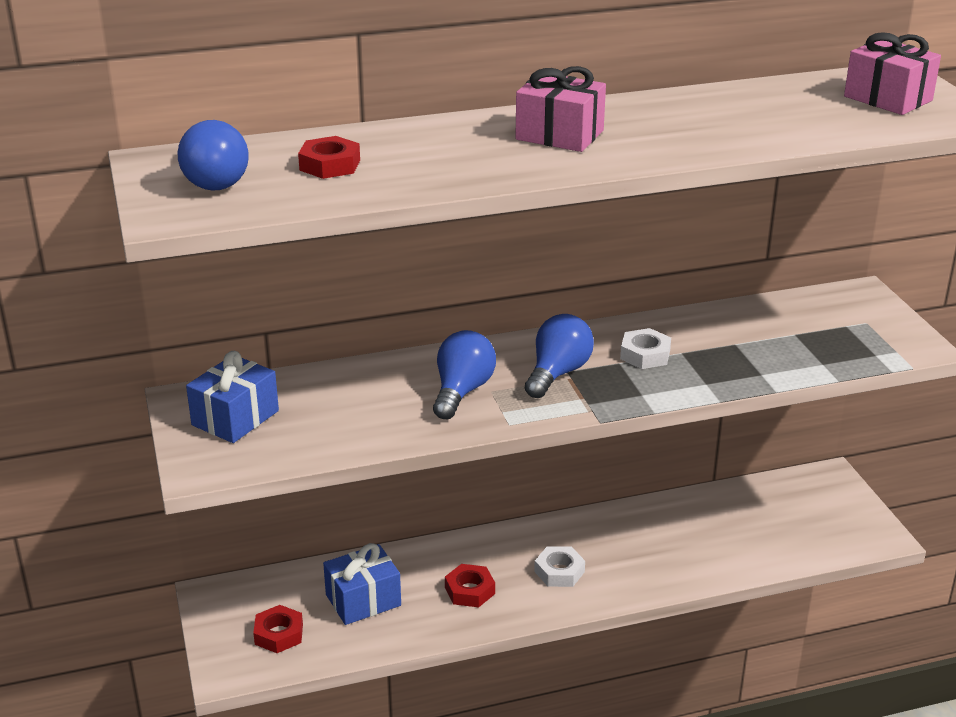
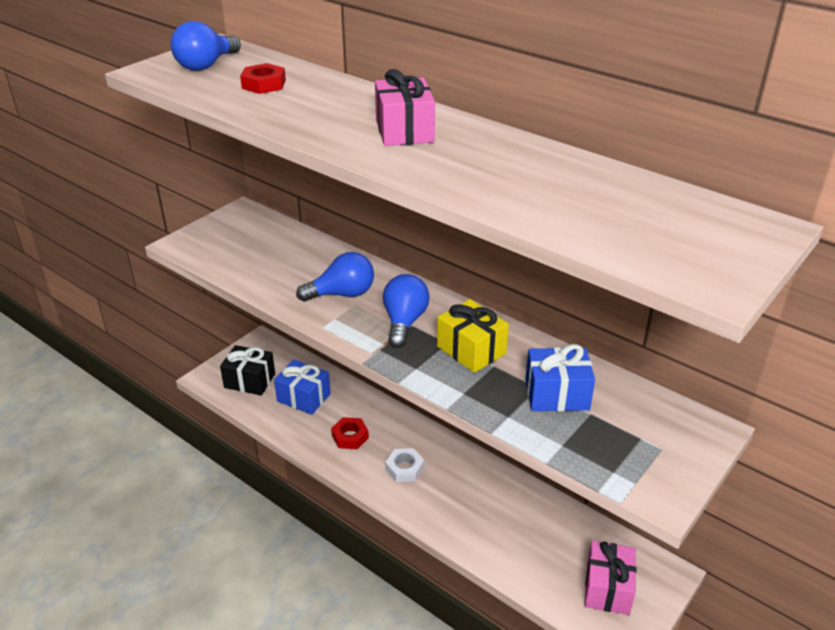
camera: 55 degrees right, 5 degrees up
(235, 418) = (238, 233): blue gift -> blue gift (556, 394)
(279, 634) = (249, 381): red nut -> black gift
(558, 373) = (404, 322): blue light bulb -> blue light bulb turned 75 degrees counterclockwise
(645, 354) = (471, 350): white nut -> yellow gift
(888, 98) = (694, 236): pink gift -> pink gift (607, 588)

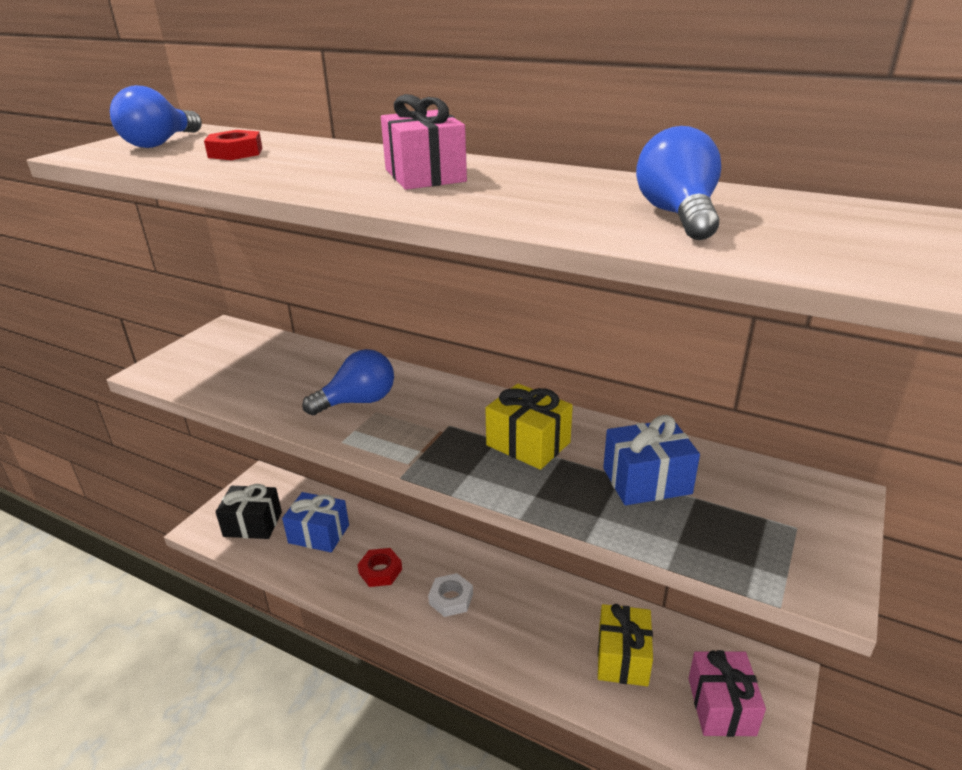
camera: 10 degrees left, 5 degrees down
(404, 322) = (440, 423): blue light bulb -> blue light bulb (678, 215)
(537, 538) = (622, 657): none -> yellow gift

